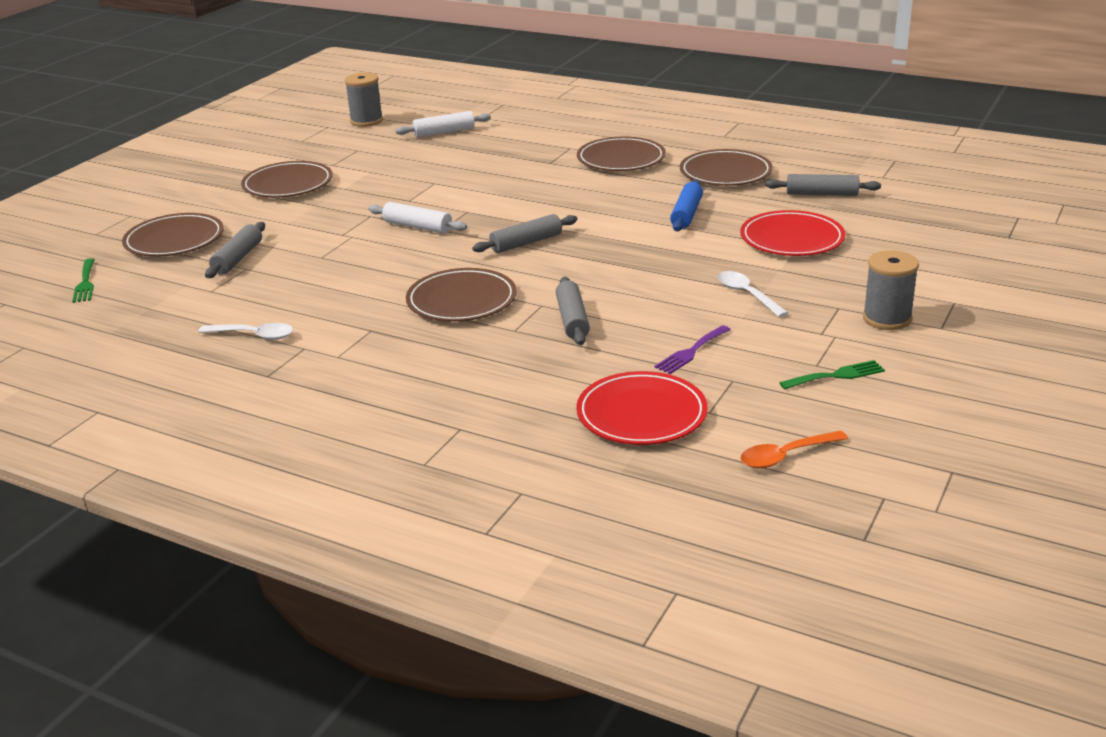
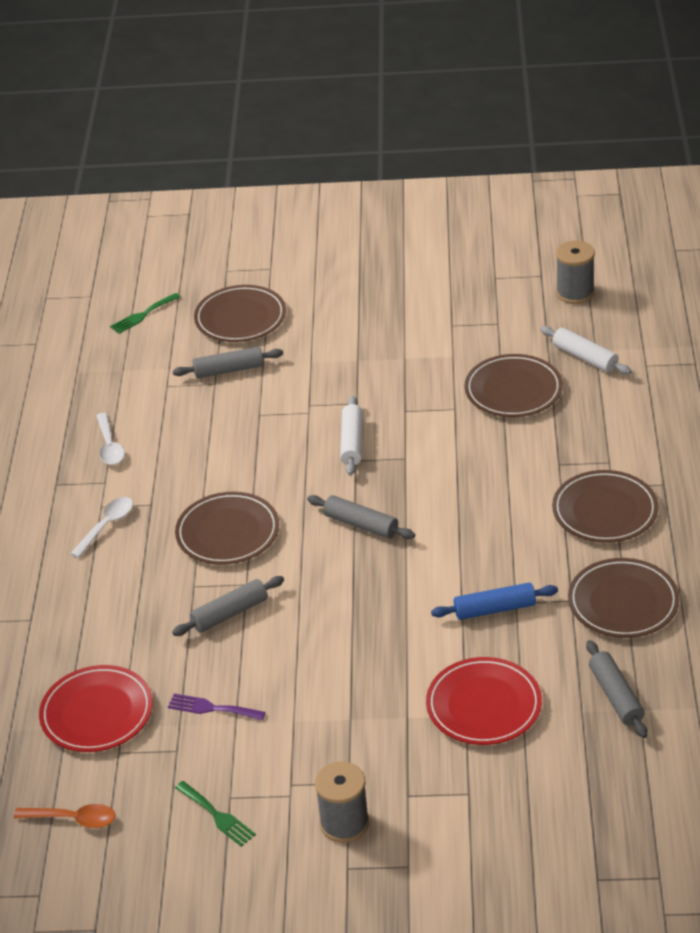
camera: 65 degrees right, 10 degrees up
(288, 184) = (389, 321): brown plate -> brown plate (513, 390)
(746, 294) = (340, 710): white spoon -> white spoon (107, 525)
(786, 456) = (73, 819): orange spoon -> orange spoon turned 150 degrees clockwise

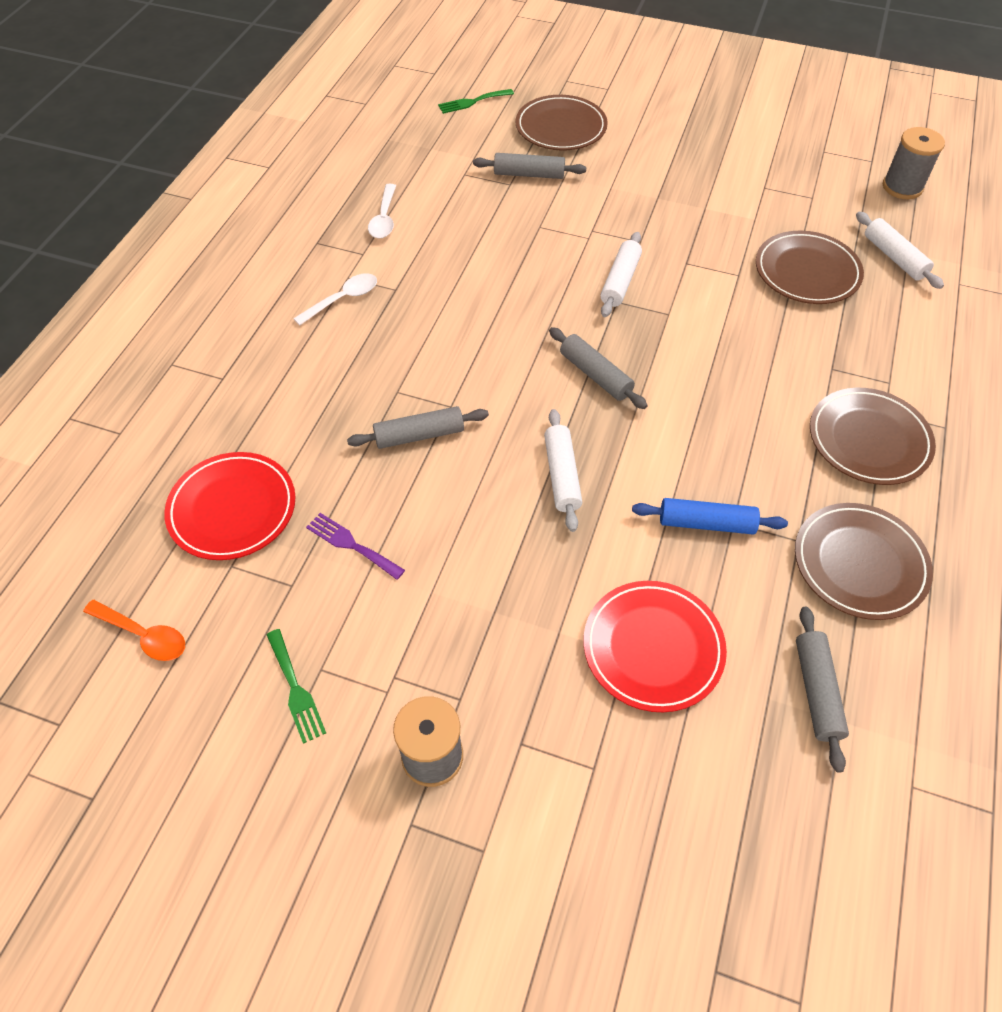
camera: 15 degrees right, 15 degrees up
(228, 532) = (456, 342): brown plate -> none
(364, 608) = (561, 475): none -> white rolling pin

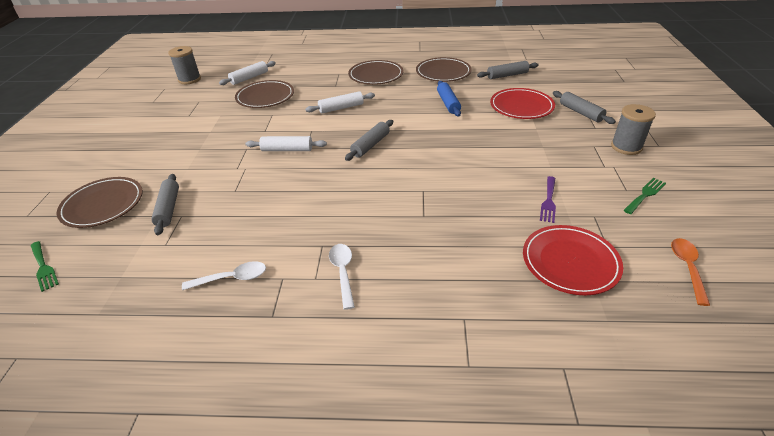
camera: 105 degrees left, 15 degrees down
(343, 299) = (343, 272): white spoon -> white spoon turned 45 degrees clockwise
(419, 435) = (453, 197): grey rolling pin -> grey rolling pin (580, 112)
(561, 475) = (448, 143): white rolling pin -> white rolling pin (341, 108)

